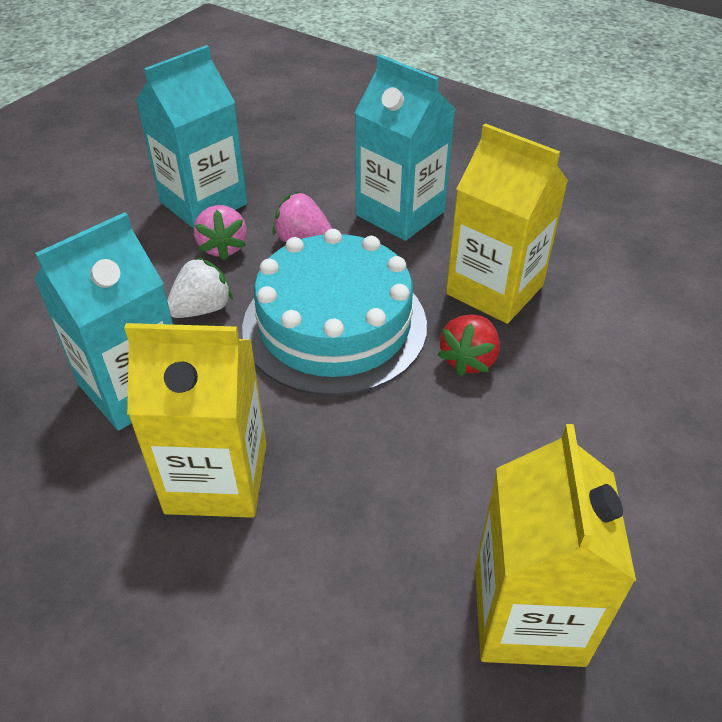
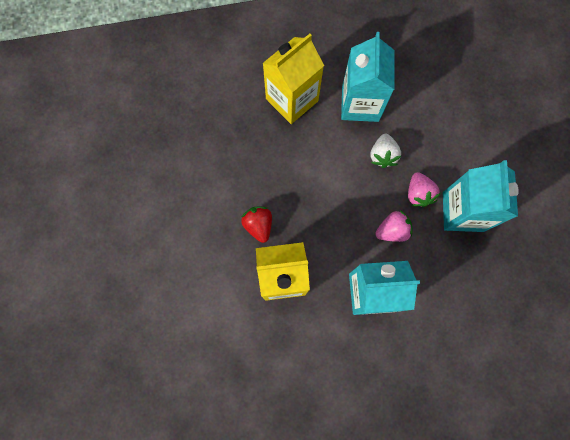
camera: 135 degrees right, 30 degrees up
(223, 247) = (418, 194): pink strawberry -> pink strawberry turned 135 degrees counterclockwise
(334, 325) = (325, 195): turquoise cake -> none
(528, 614) = (159, 141): yellow carton -> none

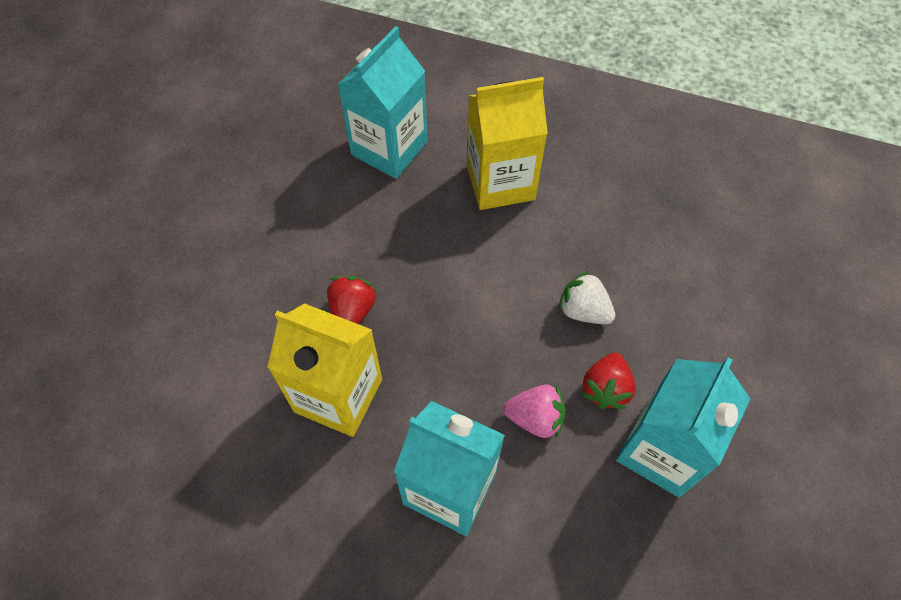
camera: 30 degrees right, 15 degrees down
(360, 103) = (592, 230): turquoise carton -> turquoise carton (389, 148)
(382, 155) = (583, 311): white strawberry -> white strawberry turned 90 degrees clockwise
(418, 194) = (605, 388): pink strawberry -> red strawberry

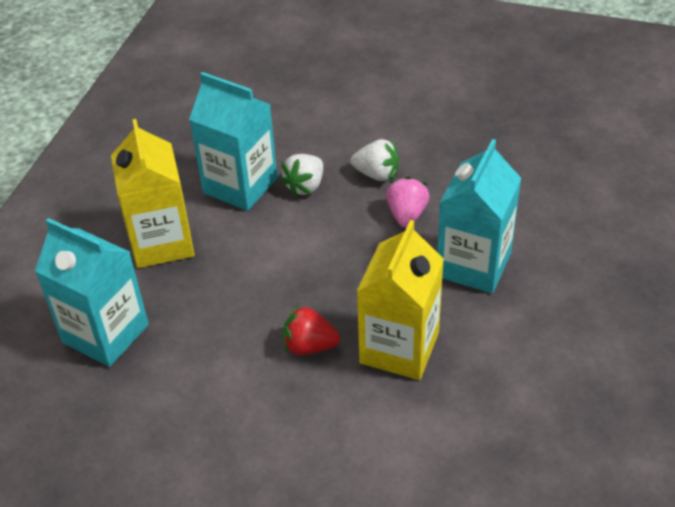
camera: 90 degrees left, 15 degrees down
(605, 388) = (376, 174): red strawberry -> white strawberry
(661, 450) = (424, 146): turquoise carton -> turquoise carton (240, 185)

